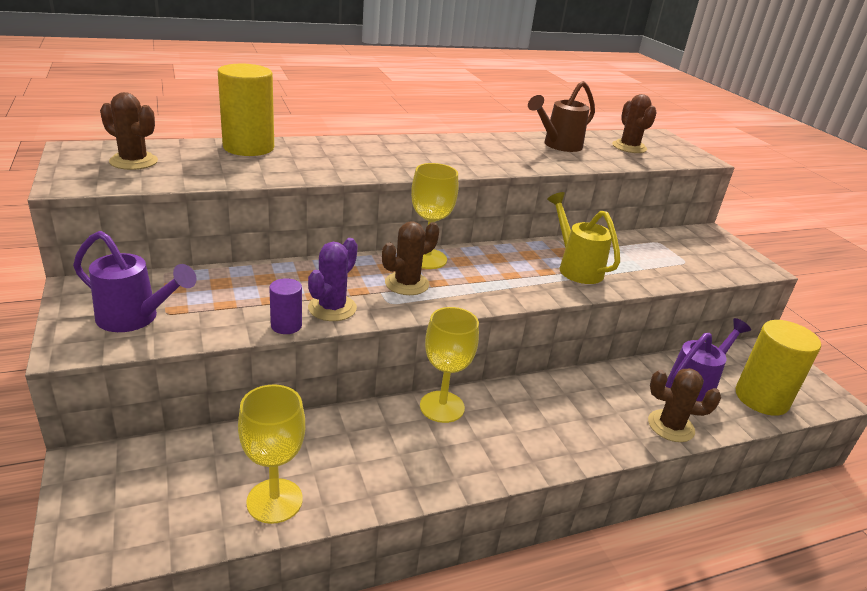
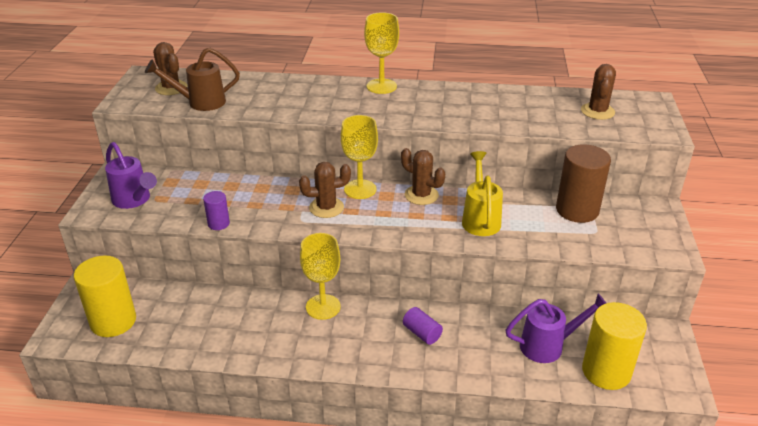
camera: 30 degrees right, 5 degrees up
(248, 147) = (256, 82): yellow cylinder -> yellow cylinder (113, 321)
(274, 501) = (172, 338): yellow goblet -> yellow goblet (381, 86)
(332, 308) = (258, 217): purple cactus -> none
(558, 145) = (522, 103): brown watering can -> brown watering can (200, 102)
(571, 407) = (422, 333): none -> purple cylinder
(650, 245) = (577, 210): none -> brown cylinder
(670, 426) = (494, 370): brown cactus -> brown cactus (421, 195)

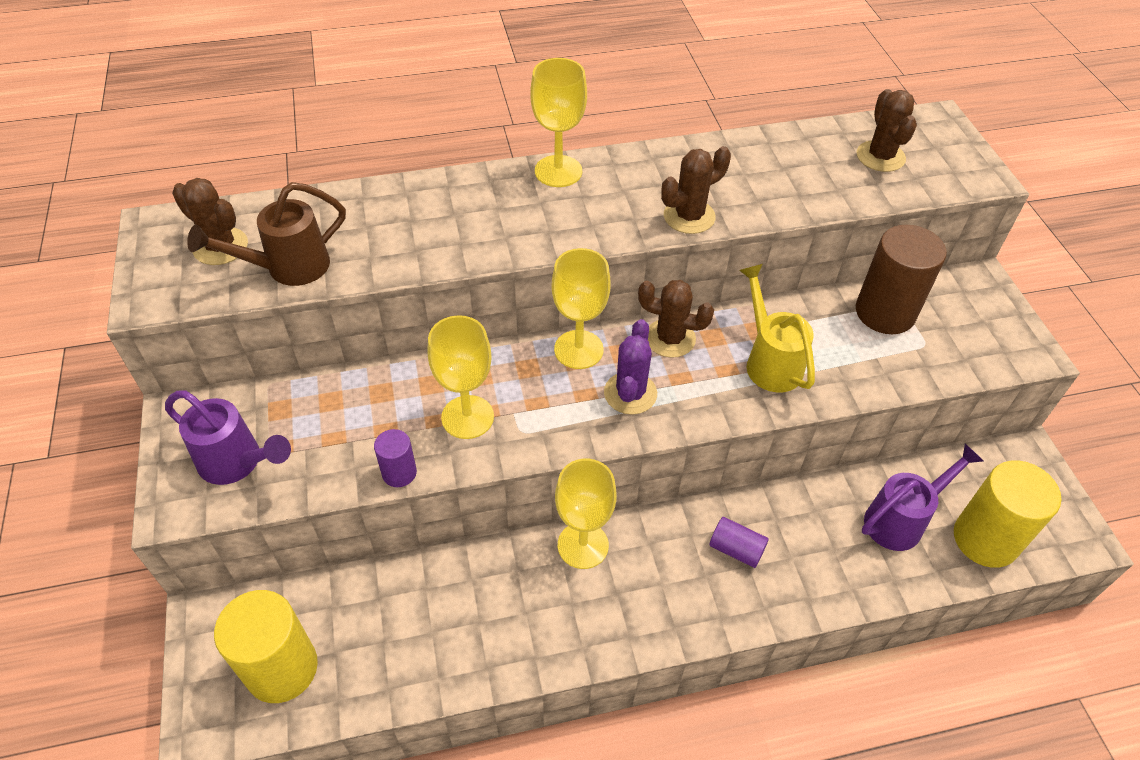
camera: 20 degrees left, 15 degrees up
(273, 207) = (467, 417): none -> yellow goblet
(326, 207) = (547, 397): brown cactus -> brown cactus (689, 216)
(379, 216) = (630, 393): none -> purple cactus

